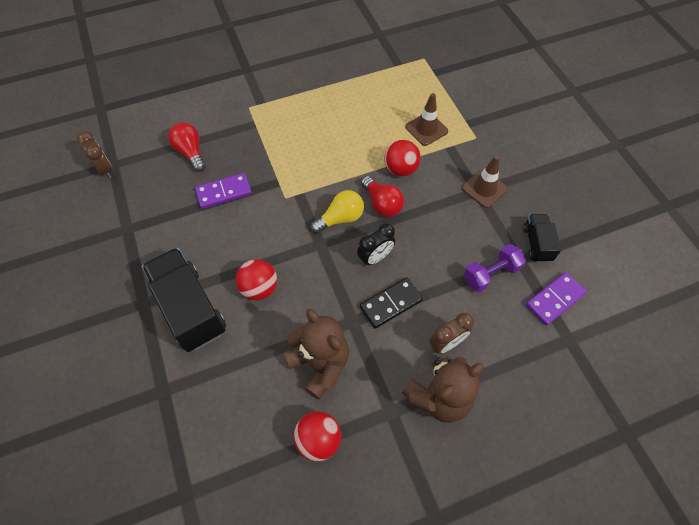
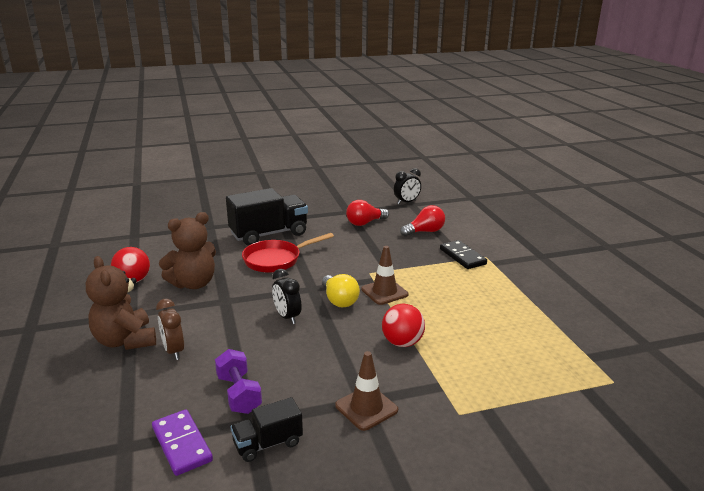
camera: 95 degrees right, 35 degrees down
(105, 169) = (406, 202): brown clock -> black clock
(224, 192) = (378, 245): purple domino -> none
(259, 288) = (276, 260): red ball -> red pan
(382, 204) = (353, 326): red light bulb -> red light bulb (365, 223)
(391, 303) = (232, 322): black domino -> black domino (462, 256)
(426, 129) = (470, 369): brown traffic cone -> brown traffic cone (384, 292)
(536, 244) = (268, 444): black truck -> black truck turned 150 degrees clockwise

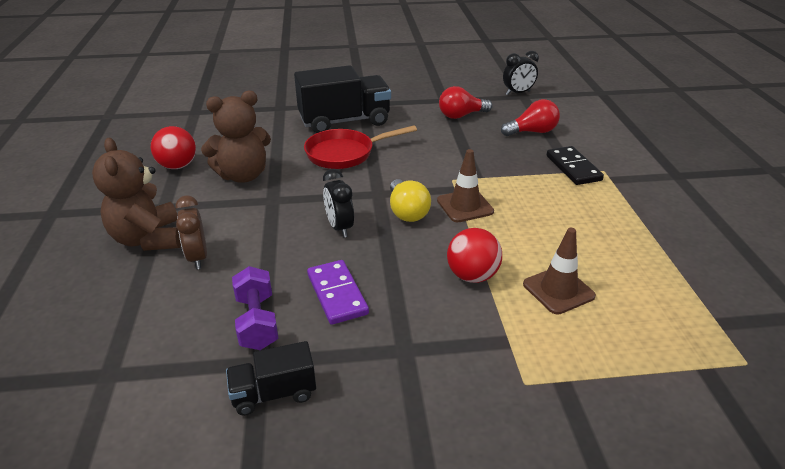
camera: 10 degrees right, 10 degrees up
(182, 444) = (173, 380): purple domino -> purple domino (337, 294)
(366, 408) = (407, 360): brown traffic cone -> brown traffic cone (558, 290)

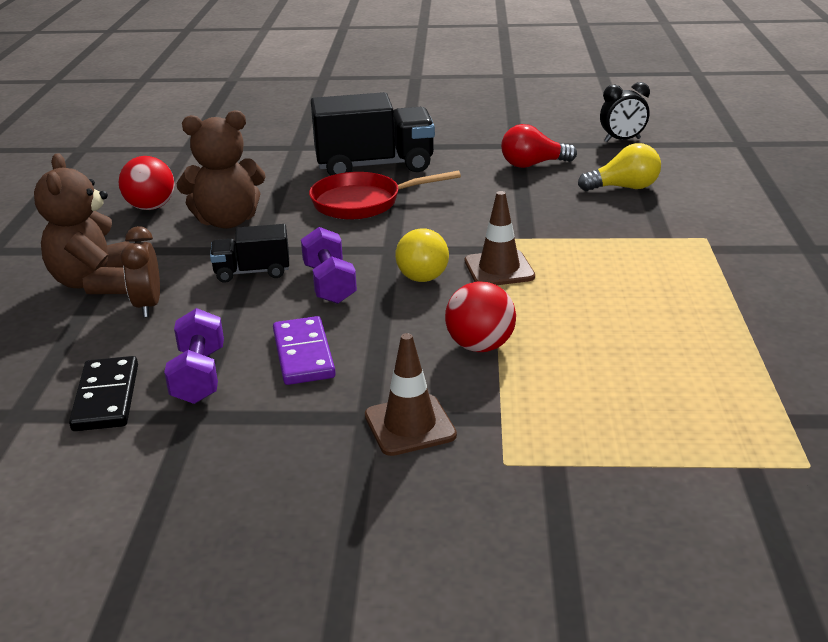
camera: 10 degrees right, 5 degrees down
(274, 393) = (197, 448): black truck -> black truck (252, 272)
(339, 227) = (329, 284): black clock -> purple dumbbell
(532, 132) = (624, 188): red light bulb -> yellow light bulb
(558, 290) = (587, 369): brown traffic cone -> brown traffic cone (410, 425)
(573, 168) = (664, 233): black domino -> black domino (106, 397)

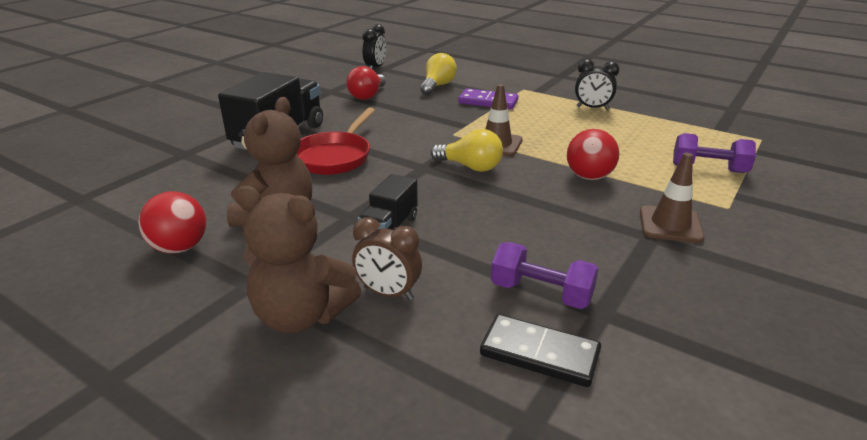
camera: 60 degrees left, 0 degrees up
(304, 354) = (546, 238): purple domino -> purple domino (488, 102)
(329, 284) = (449, 202): purple dumbbell -> purple dumbbell (708, 169)
(714, 300) = (592, 108): none -> black clock

